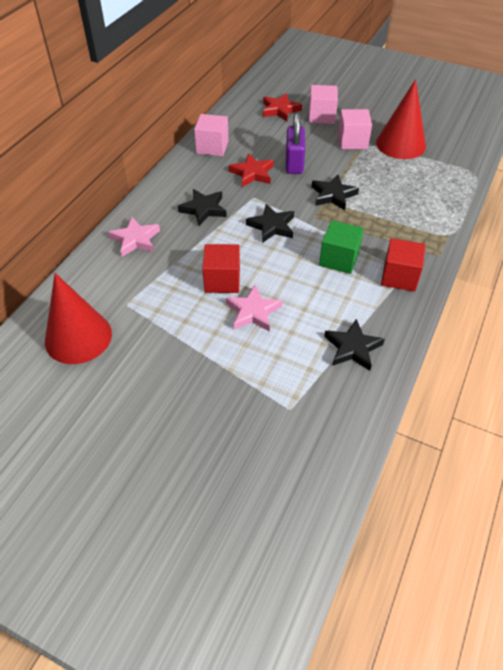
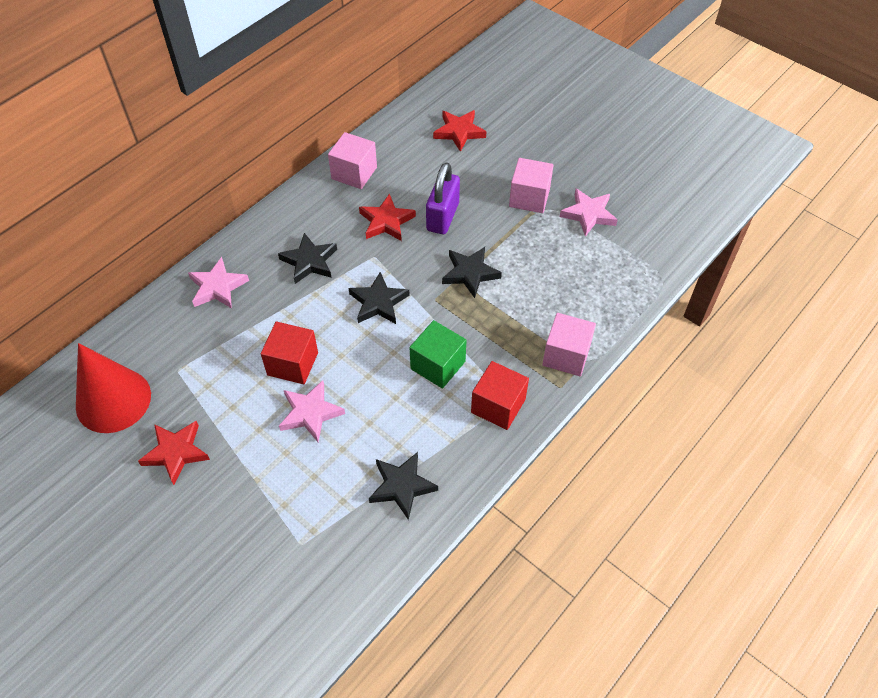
camera: 15 degrees right, 5 degrees up
(151, 364) = (176, 452): none -> red star
(321, 116) = (507, 151): pink cube -> pink cube (566, 355)
(401, 144) = (588, 214): red cone -> pink star

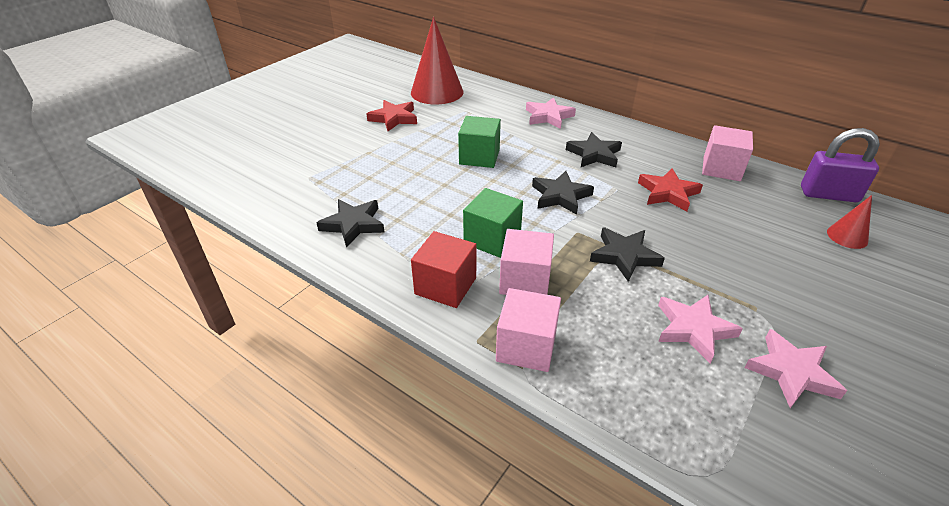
camera: 85 degrees right, 15 degrees down
(292, 364) = (479, 157): red cube -> green cube
(310, 413) = (430, 170): pink star -> pink star (693, 329)
(442, 217) = (698, 231): purple padlock -> purple padlock (828, 194)
(459, 132) = (847, 236): red star -> red cone
(529, 198) = (780, 305): pink cube -> pink cube (525, 280)

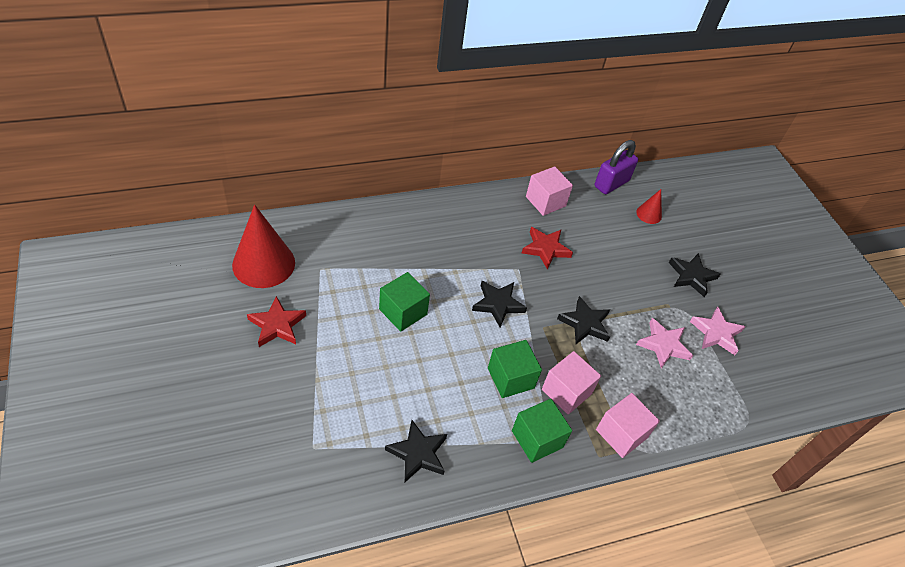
camera: 60 degrees left, 10 degrees up
(445, 286) = (537, 439): red cube -> green cube
(548, 116) = (389, 227): pink star -> none
(594, 154) = (467, 246): black star -> black star (691, 276)

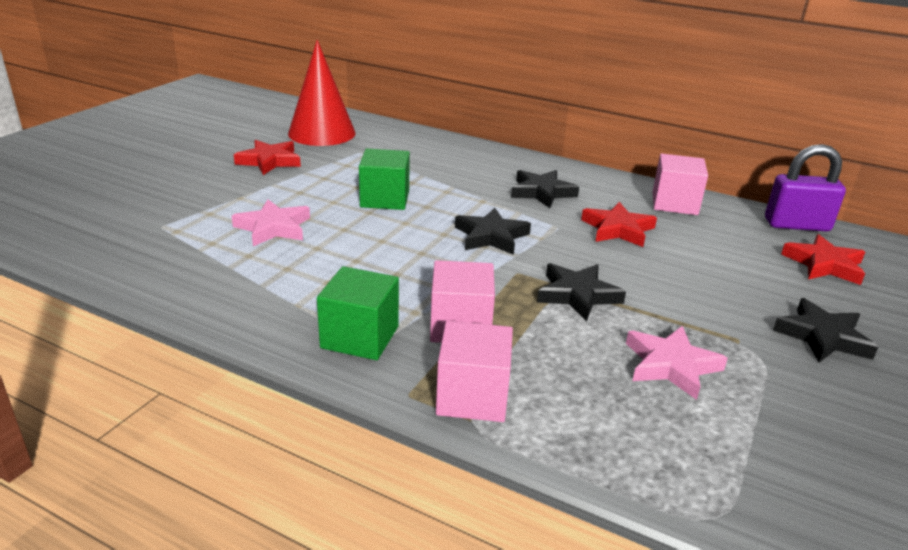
camera: 50 degrees right, 20 degrees down
(418, 453) = (229, 276): black star -> black star (542, 192)
(510, 378) = (413, 284): green cube -> none
(649, 214) = (824, 264): red cone -> red star
(716, 333) = (790, 402): pink star -> pink star (273, 228)

